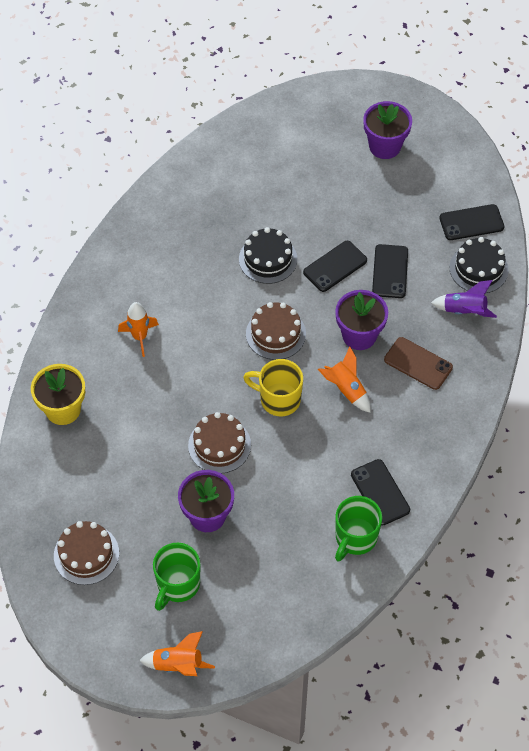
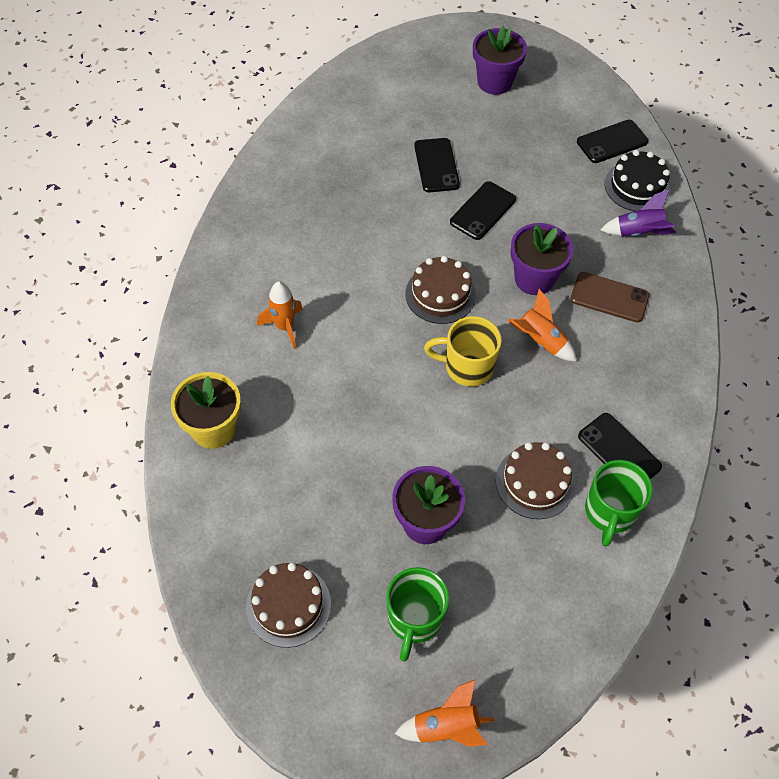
camera: 15 degrees left, 0 degrees up
(219, 445) = (414, 434): brown cake -> brown cake (535, 482)
(268, 259) = (406, 216): black cake -> none
(390, 271) = (544, 206): black phone -> black phone (436, 165)

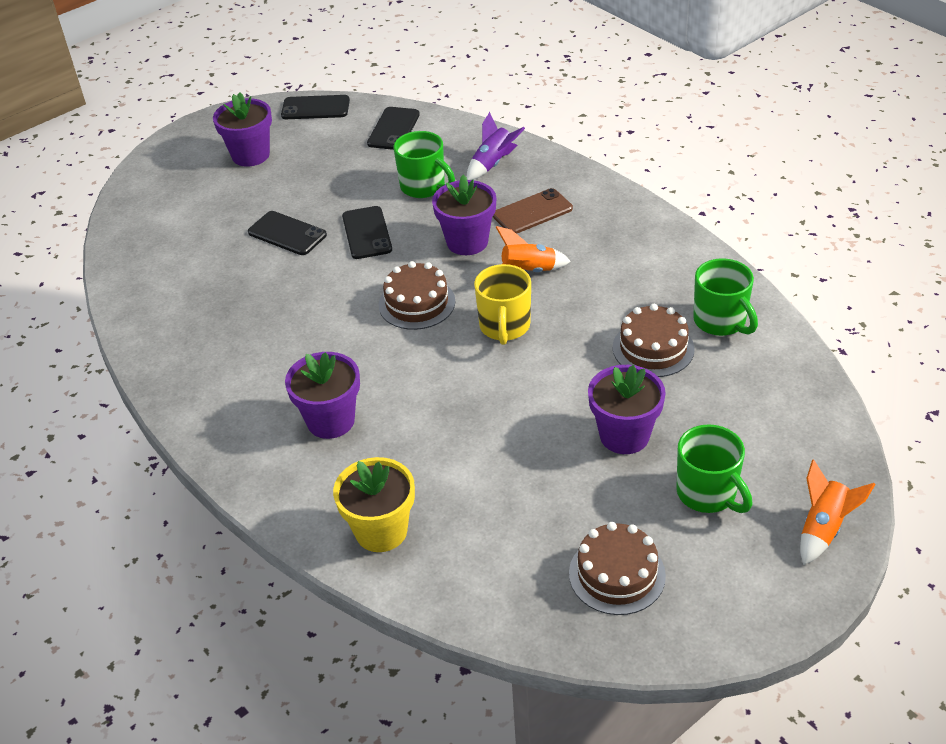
camera: 45 degrees left, 15 degrees down
(284, 327) = (331, 421): orange rocket -> purple flower pot
(467, 367) = (504, 327): yellow mug -> yellow mug turned 45 degrees counterclockwise
(567, 208) = (424, 187): none -> green mug
(619, 451) = (673, 286): black phone -> black phone (315, 108)
(637, 186) = (451, 140): black cake -> none

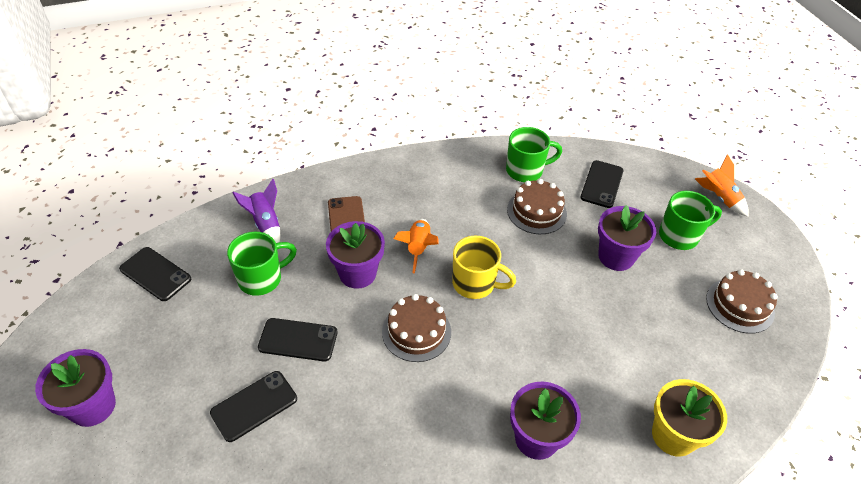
camera: 75 degrees left, 5 degrees up
(315, 108) = (61, 325): black phone -> black phone (602, 184)

